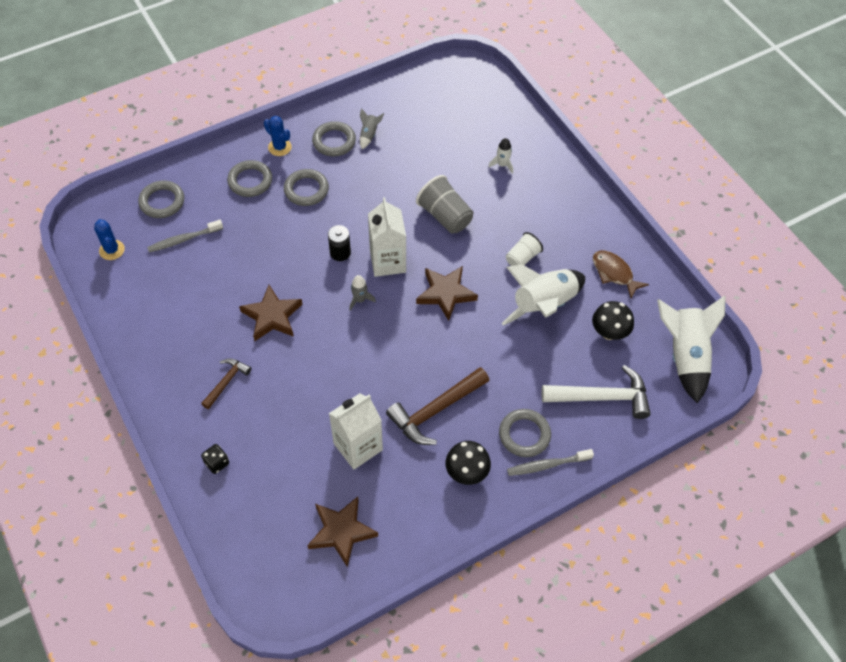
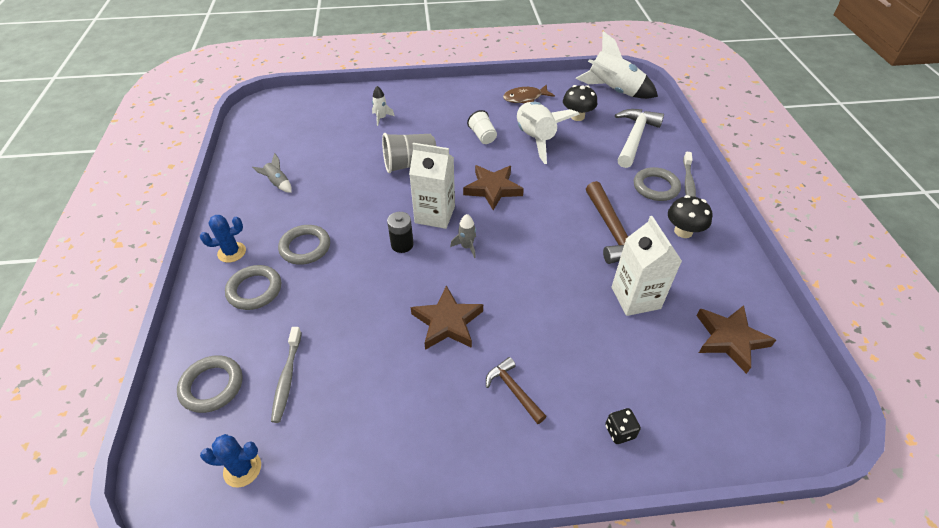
camera: 65 degrees left, 10 degrees down
(334, 141) = (263, 209): grey ring -> none

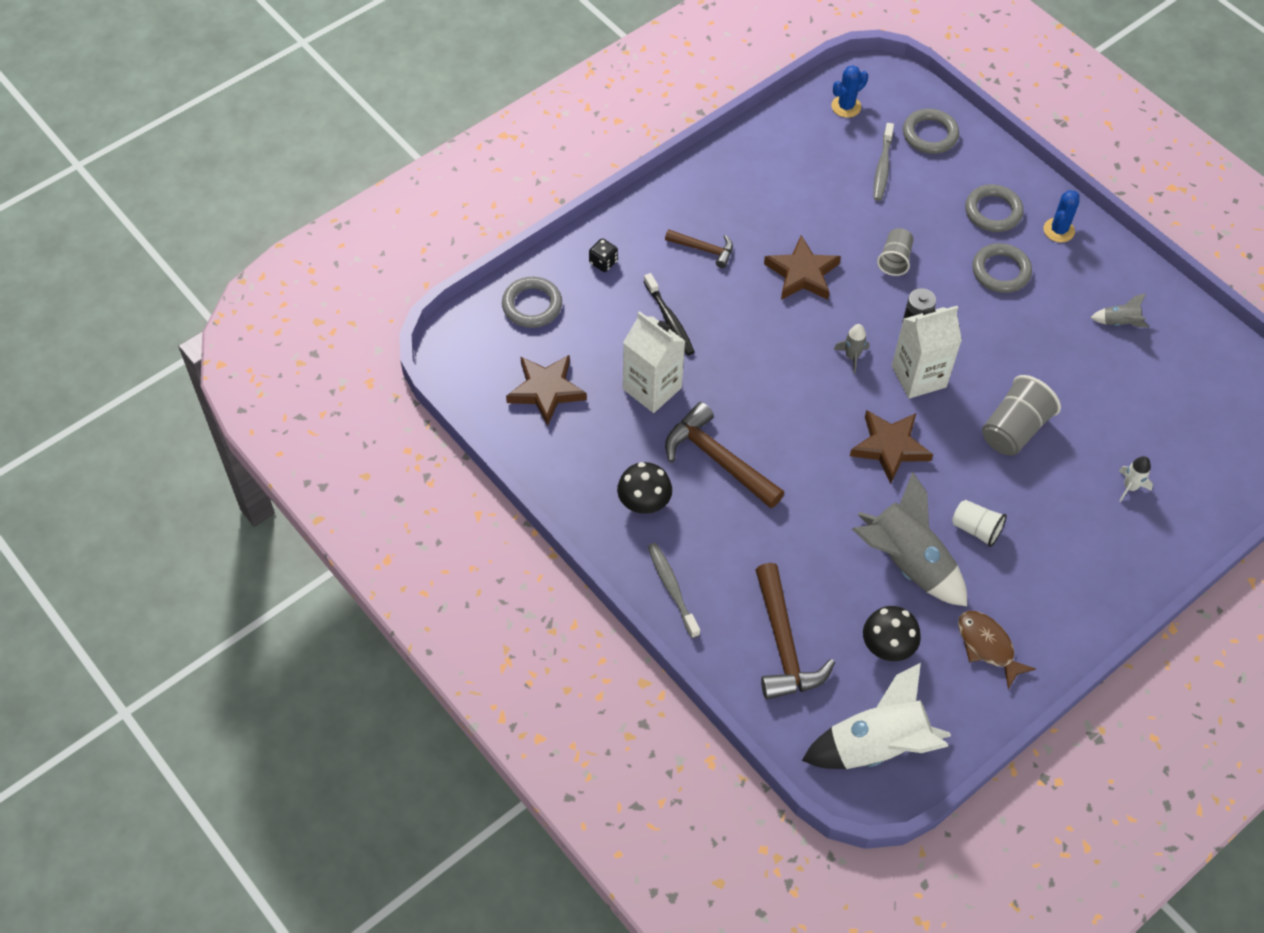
camera: 145 degrees right, 10 degrees up
(287, 378) = (882, 167): grey toothbrush -> grey toothbrush turned 135 degrees counterclockwise
(367, 294) = (894, 260): none -> grey cup
(525, 98) = (987, 646): brown fish -> brown fish turned 75 degrees counterclockwise
(535, 139) = (907, 563): white rocket -> grey rocket
(588, 343) = (669, 320): none -> black toothbrush
(634, 137) = (784, 645): white hammer -> brown hammer
(656, 187) = (708, 559): grey ring -> grey ring (532, 305)

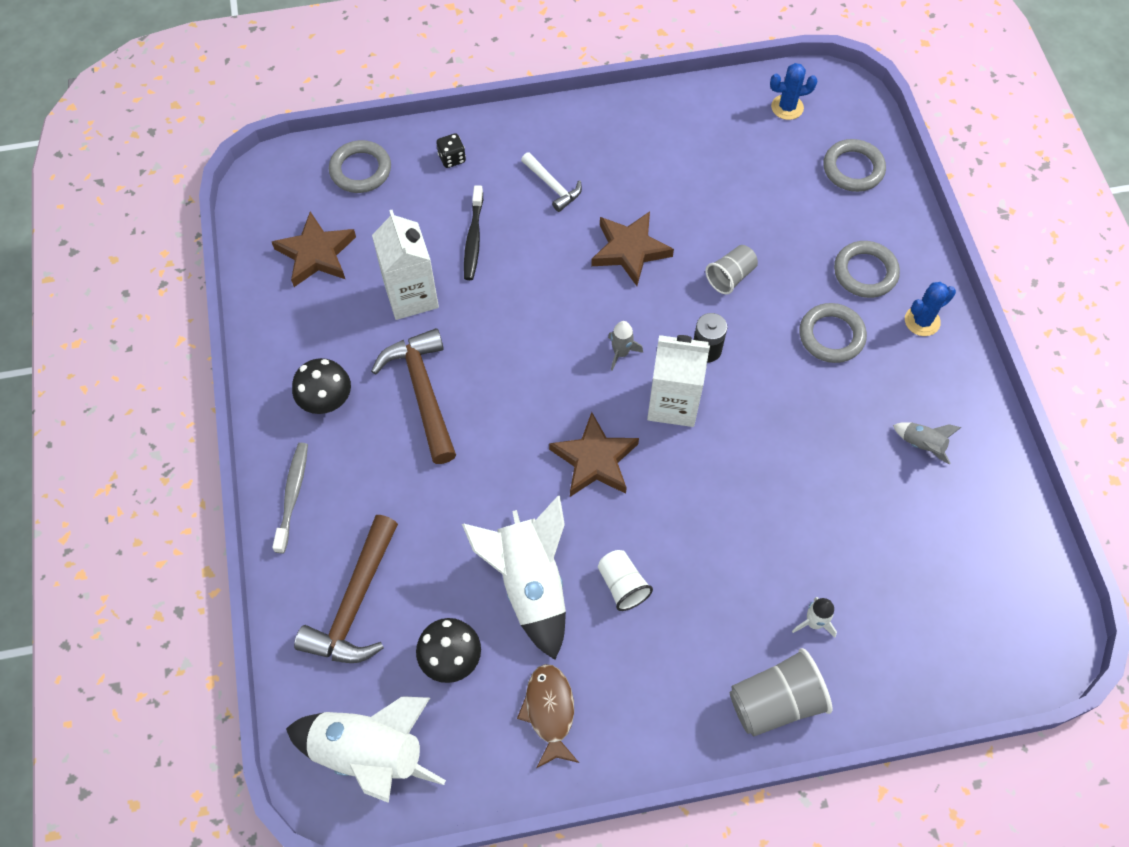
camera: 30 degrees right, 5 degrees up
(704, 249) = (553, 186): brown hammer -> white hammer
(882, 167) = (782, 181): grey toothbrush -> none
(907, 563) = (529, 584): grey rocket -> white rocket
(1014, 430) = (732, 503): grey cup -> grey cup (775, 702)

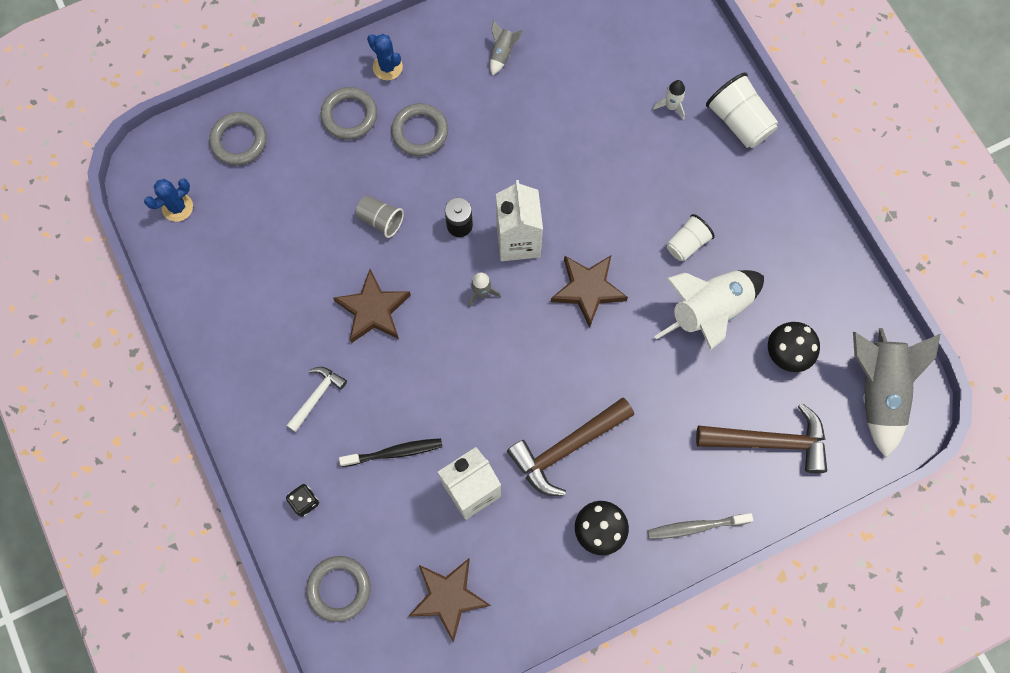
camera: 105 degrees left, 10 degrees up
(369, 753) = (877, 391): white rocket -> grey rocket
(549, 712) = (800, 271): brown fish -> none
(775, 702) = (739, 122): grey cup -> white cup
(787, 107) = (177, 207): blue cactus -> blue cactus turned 75 degrees clockwise

